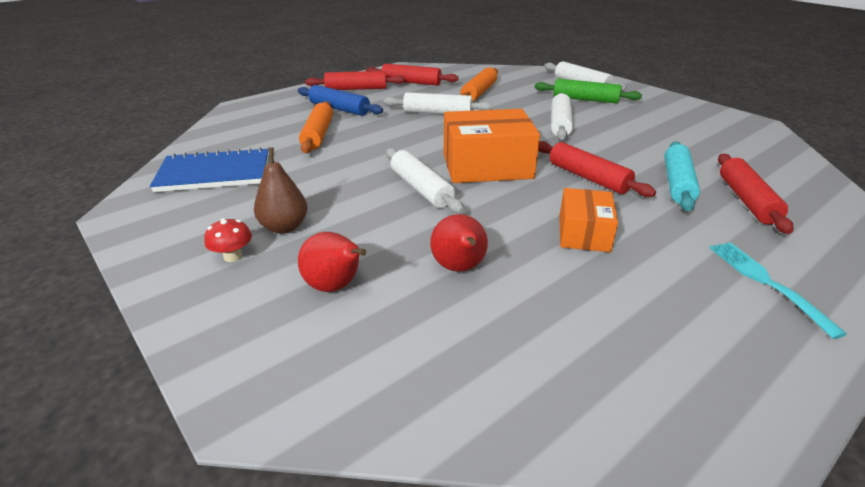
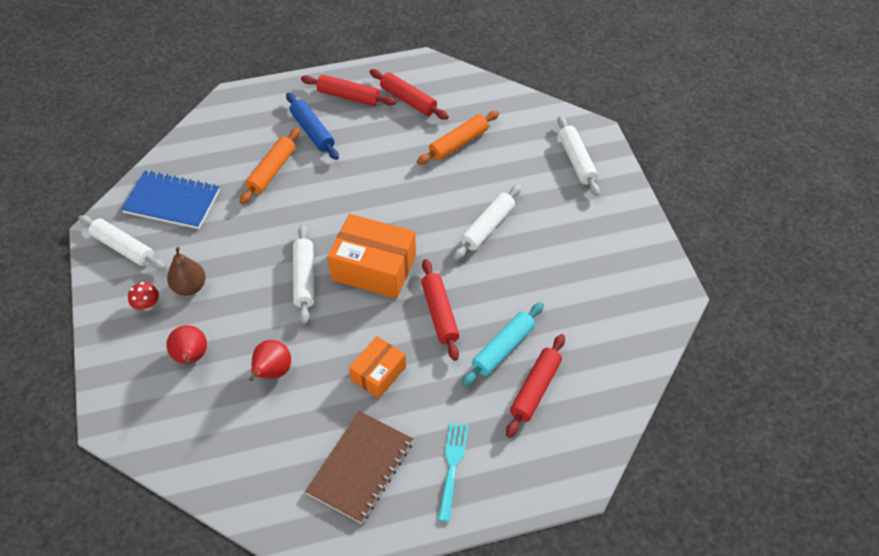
camera: 25 degrees right, 20 degrees up
(437, 113) = (393, 168): white rolling pin -> white rolling pin (124, 248)
(585, 99) = (551, 192): green rolling pin -> none
(672, 321) = (360, 467): none -> brown notebook

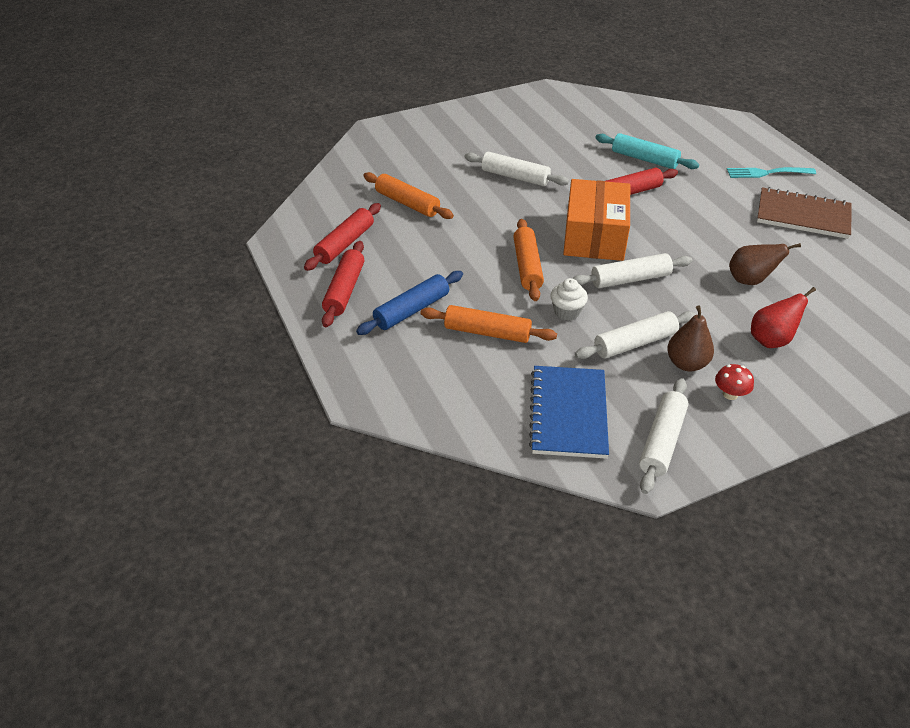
camera: 100 degrees left, 10 degrees down
(272, 372) = (750, 280): red pear -> brown pear
(277, 224) = (567, 312): none -> white cupcake
(344, 210) = (527, 266): none -> orange rolling pin
(378, 373) = (709, 218): orange box -> none
(535, 389) = (673, 142): red rolling pin -> none
(577, 161) = (415, 137): white rolling pin -> white rolling pin (634, 343)

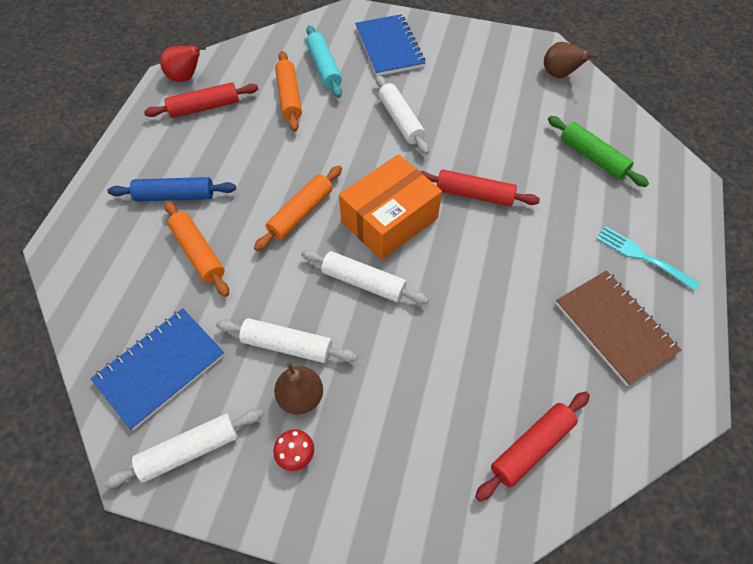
camera: 40 degrees right, 15 degrees up
(344, 290) = (156, 148): red rolling pin -> red rolling pin (531, 447)
(439, 138) = (389, 47): none -> blue notebook
(567, 312) = (275, 277): white cupcake -> none
(644, 159) = (537, 168): turquoise rolling pin -> turquoise rolling pin (324, 67)
(668, 136) = (593, 157): none -> green rolling pin
(750, 280) = (465, 359): brown pear -> brown pear (559, 75)
(771, 340) = (401, 433): red pear -> red pear (186, 78)

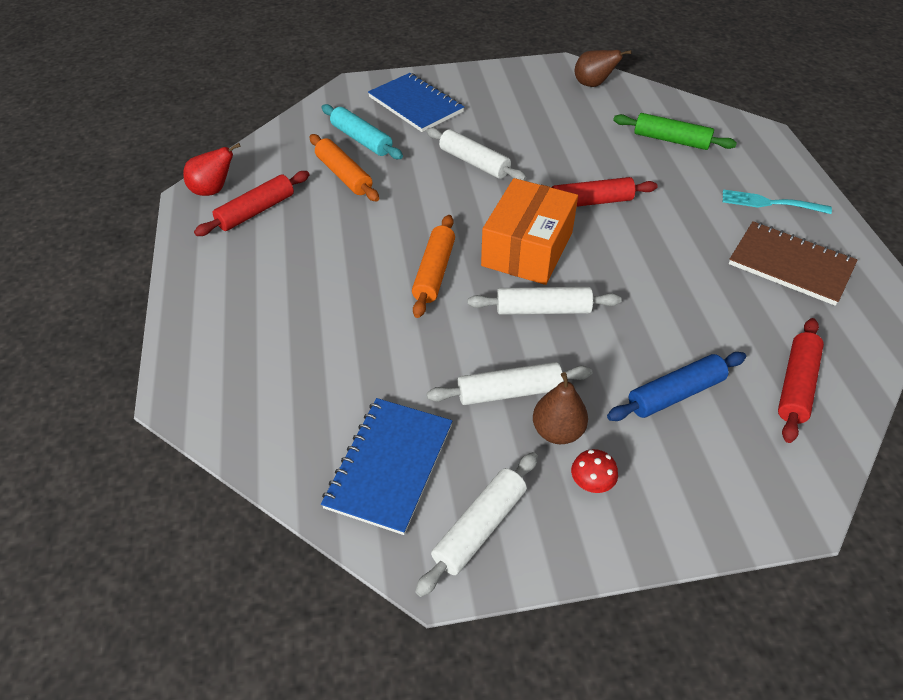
camera: 25 degrees left, 10 degrees down
(175, 196) = (284, 302): blue rolling pin -> blue rolling pin (675, 394)
(198, 252) = (351, 344): orange rolling pin -> none

